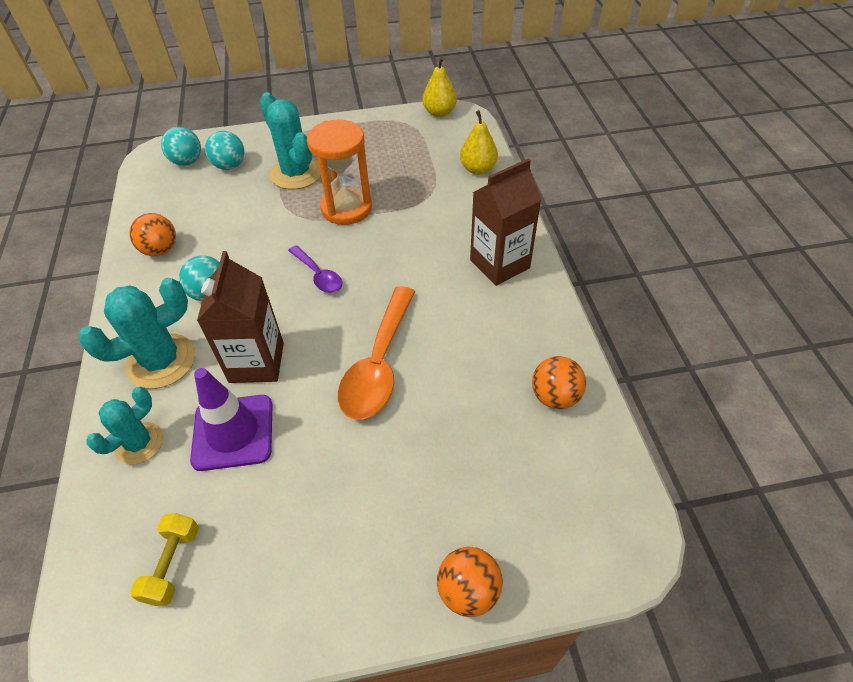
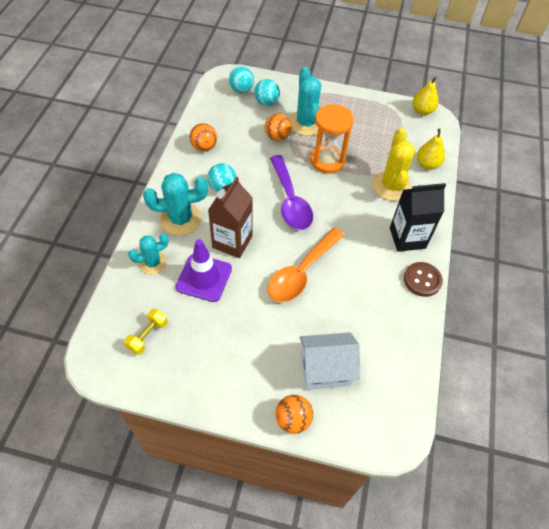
camera: 20 degrees right, 5 degrees up
(318, 275) = (290, 200): purple spoon -> purple spoon, size x1.82
(446, 209) = (391, 186): none -> yellow cactus
(479, 489) = (325, 369): none -> white house
(499, 264) = (407, 238): brown carton -> black carton
(547, 309) = (422, 280): none -> brown button
(555, 397) = (397, 336): orange ball -> orange ball (277, 137)

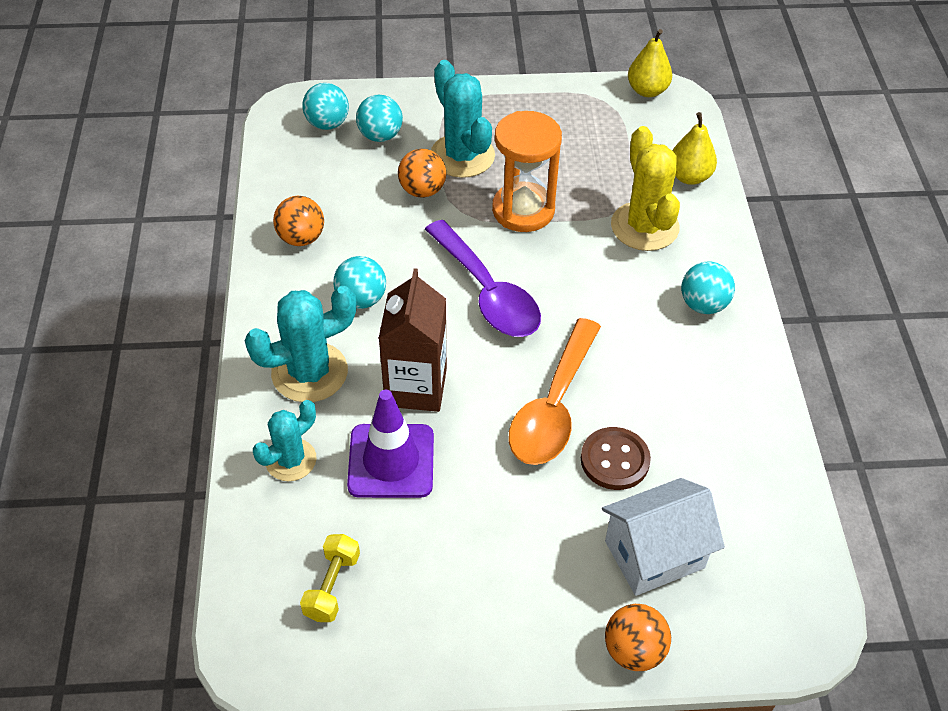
camera: 15 degrees left, 5 degrees down
(407, 238) = (703, 304): black carton -> turquoise ball
(422, 280) = (752, 366): brown button -> brown button (614, 460)

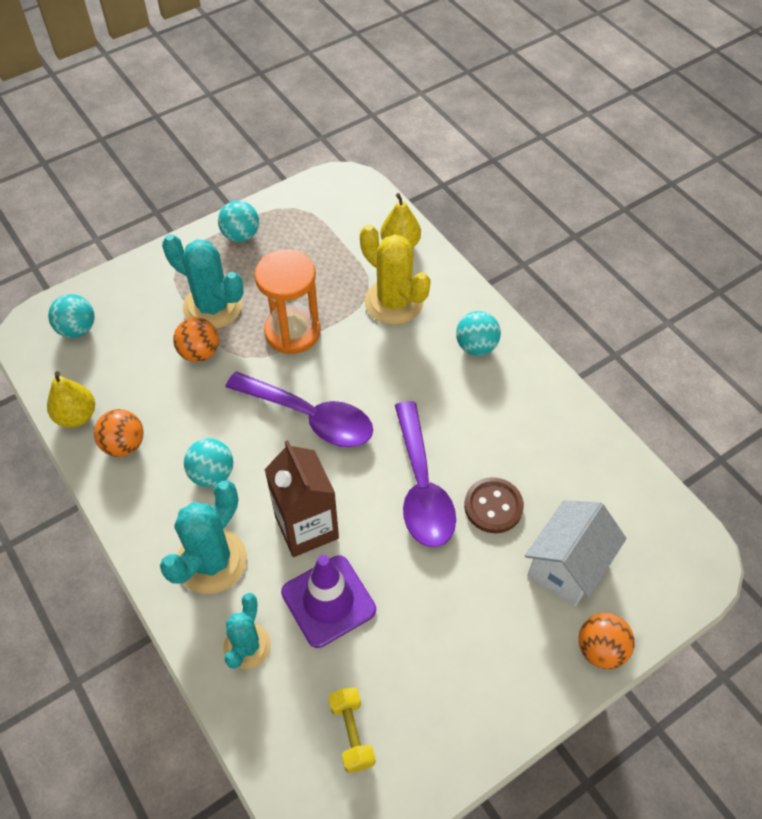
camera: 30 degrees left, 5 degrees up
(380, 136) = (131, 320): turquoise ball -> turquoise ball (241, 235)
(553, 406) = (422, 487): orange spoon -> purple spoon
(647, 90) = (323, 185): yellow pear -> yellow pear (76, 416)

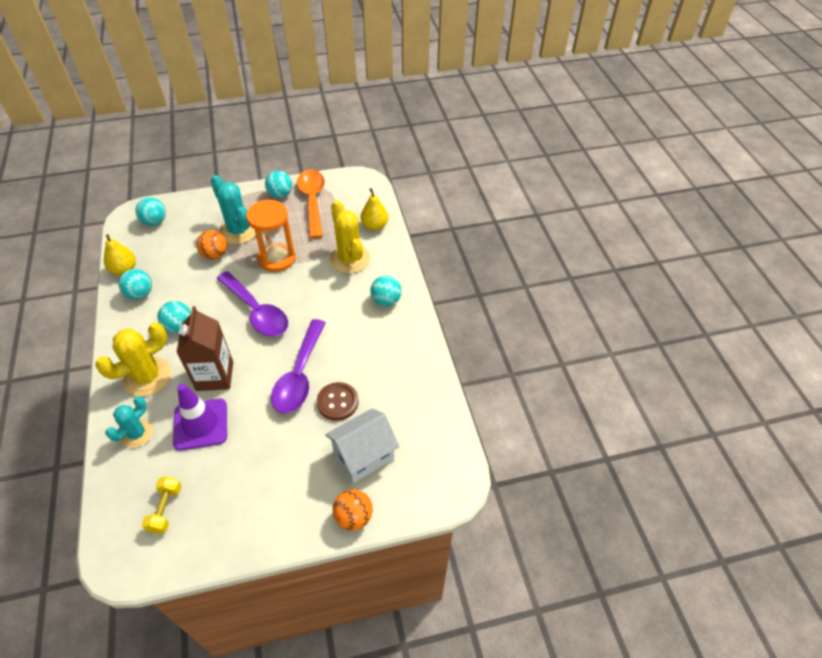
camera: 20 degrees right, 5 degrees down
(124, 445) = (140, 294): orange ball -> turquoise ball
(211, 561) = (147, 377): turquoise cactus -> yellow cactus
(293, 232) = (312, 201): none -> orange spoon

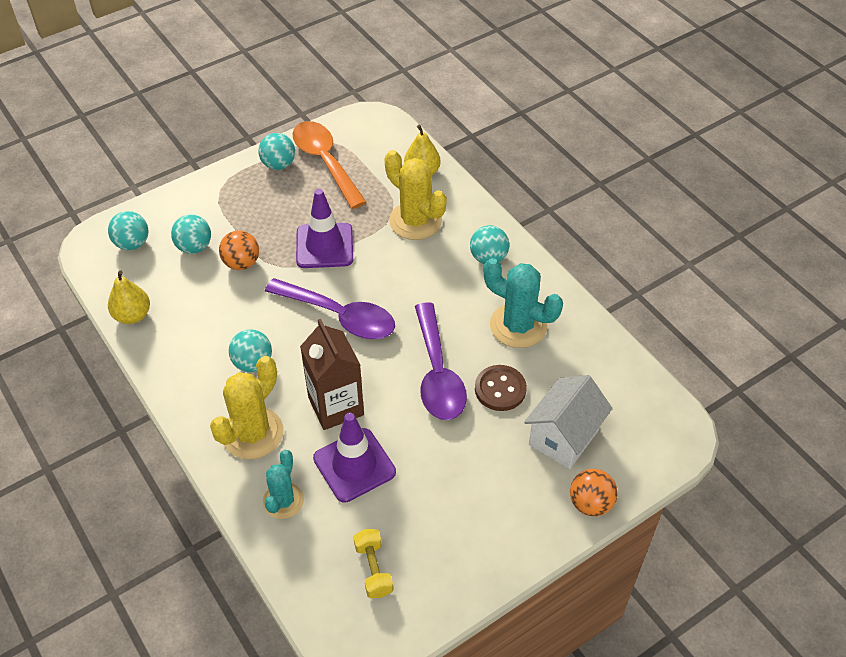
camera: 20 degrees left, 0 degrees up
(140, 294) = (175, 339): turquoise ball -> turquoise ball (194, 247)
(239, 231) = (253, 225): turquoise cactus -> turquoise cactus (518, 326)
(277, 259) = (324, 246): orange hourglass -> purple traffic cone

